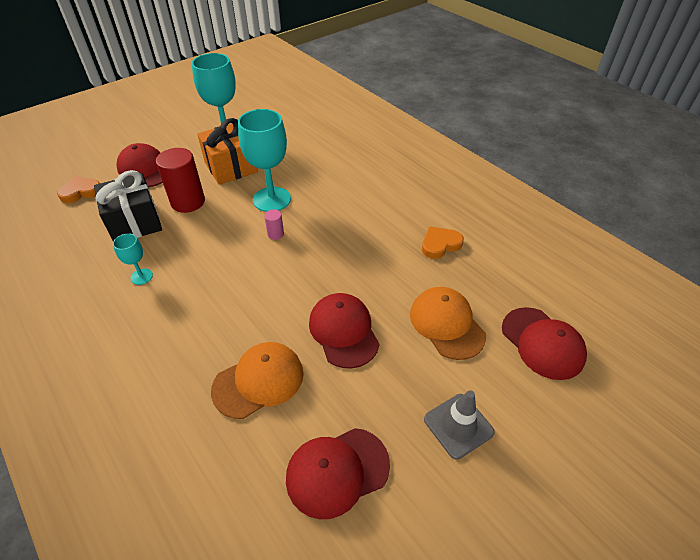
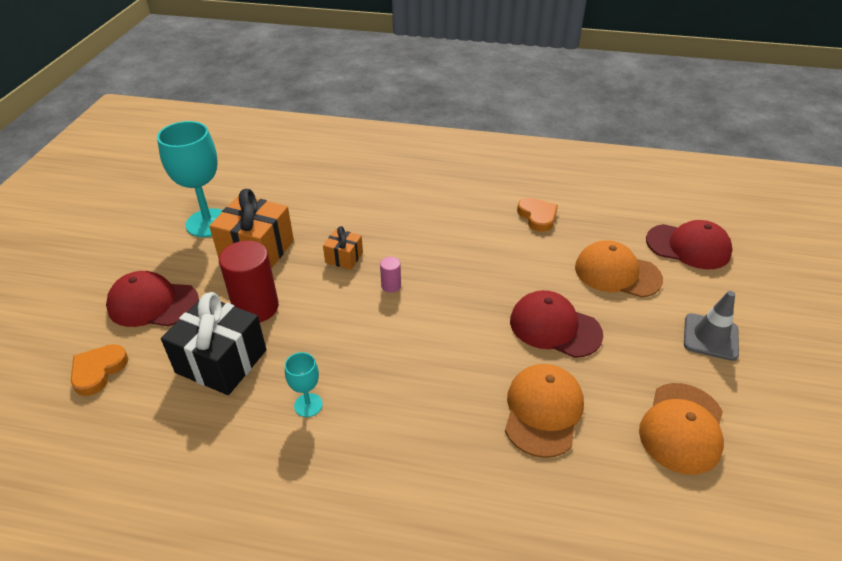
camera: 40 degrees left, 5 degrees down
(272, 199) = (344, 257): turquoise goblet -> orange gift
(337, 471) = (682, 428): red cap -> orange cap
(440, 244) = (537, 216): orange heart -> orange heart turned 135 degrees clockwise

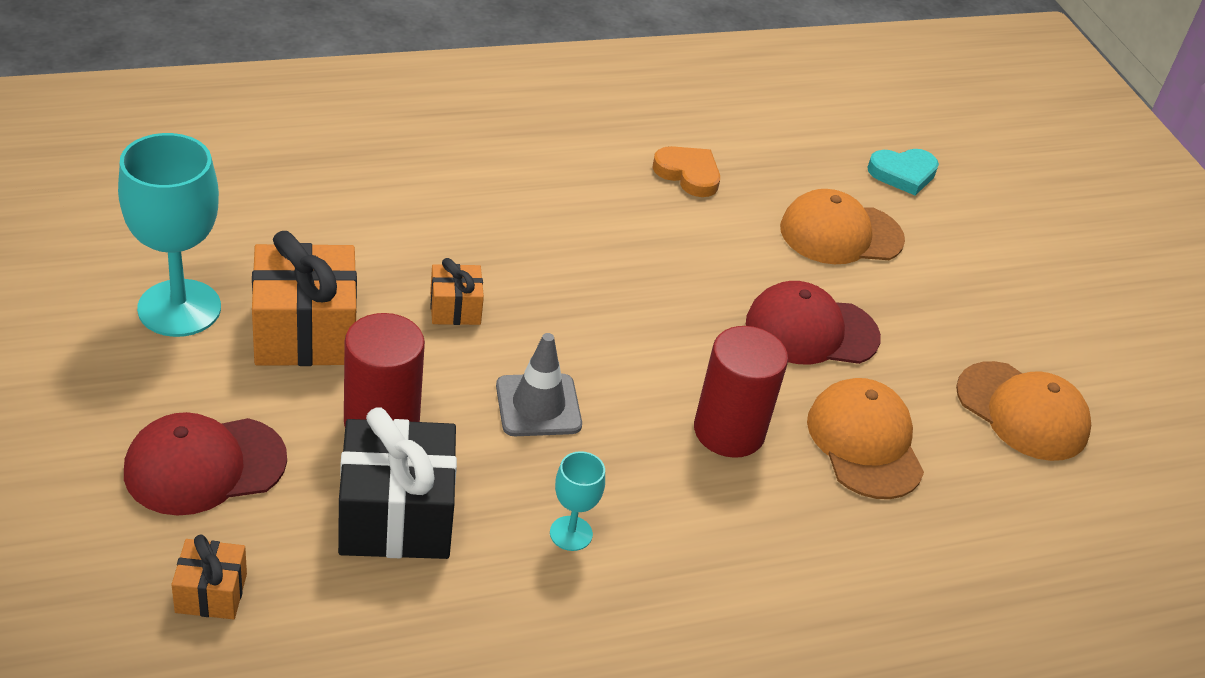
camera: 35 degrees left, 0 degrees up
(98, 371) = (211, 593): orange heart -> orange gift
(391, 286) = (557, 333): pink cylinder -> none
(453, 374) = (729, 431): none -> red cylinder
(682, 428) = (1022, 411): orange cap -> orange cap turned 45 degrees counterclockwise
(688, 246) = (903, 174): red cap -> turquoise heart
(710, 337) = (992, 291): grey traffic cone -> grey traffic cone (538, 405)

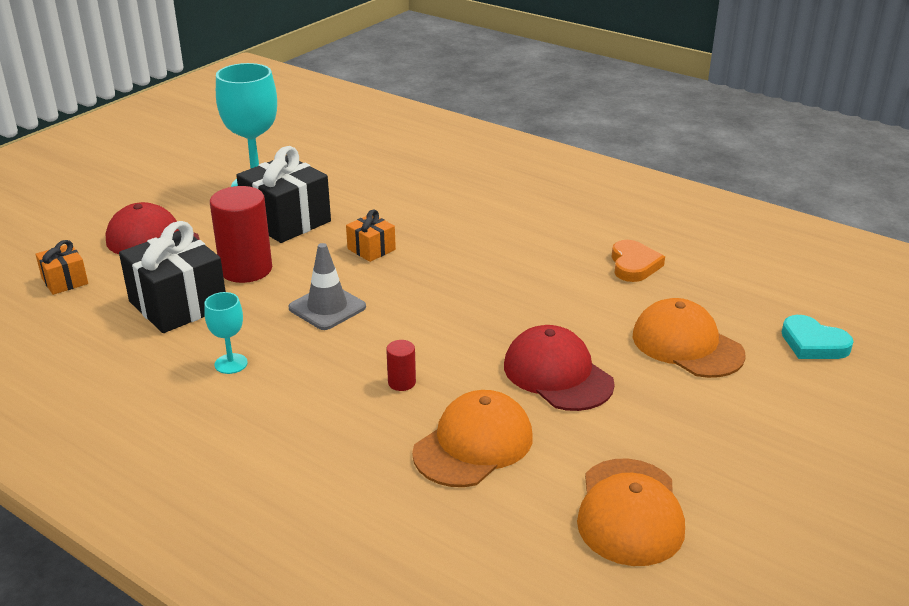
camera: 60 degrees right, 10 degrees down
(305, 333) = (286, 221): orange gift -> black gift
(729, 431) = (401, 382): red cylinder -> red cylinder, size x0.46

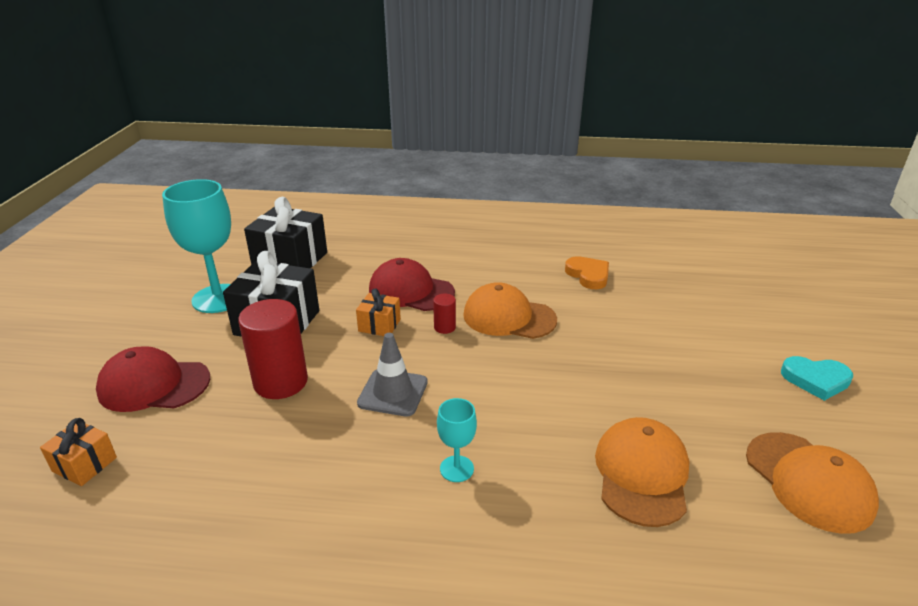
camera: 30 degrees left, 0 degrees up
(178, 304) = (242, 443): black gift -> black gift (290, 260)
(231, 364) = (355, 486): turquoise goblet -> turquoise goblet (456, 469)
(401, 382) = (527, 440): red cylinder -> red cylinder (444, 327)
(557, 374) = (633, 383): red cap -> red cap (411, 291)
(687, 345) = (688, 325): orange cap -> orange cap (509, 317)
(813, 343) = (757, 296): turquoise heart -> turquoise heart (815, 380)

